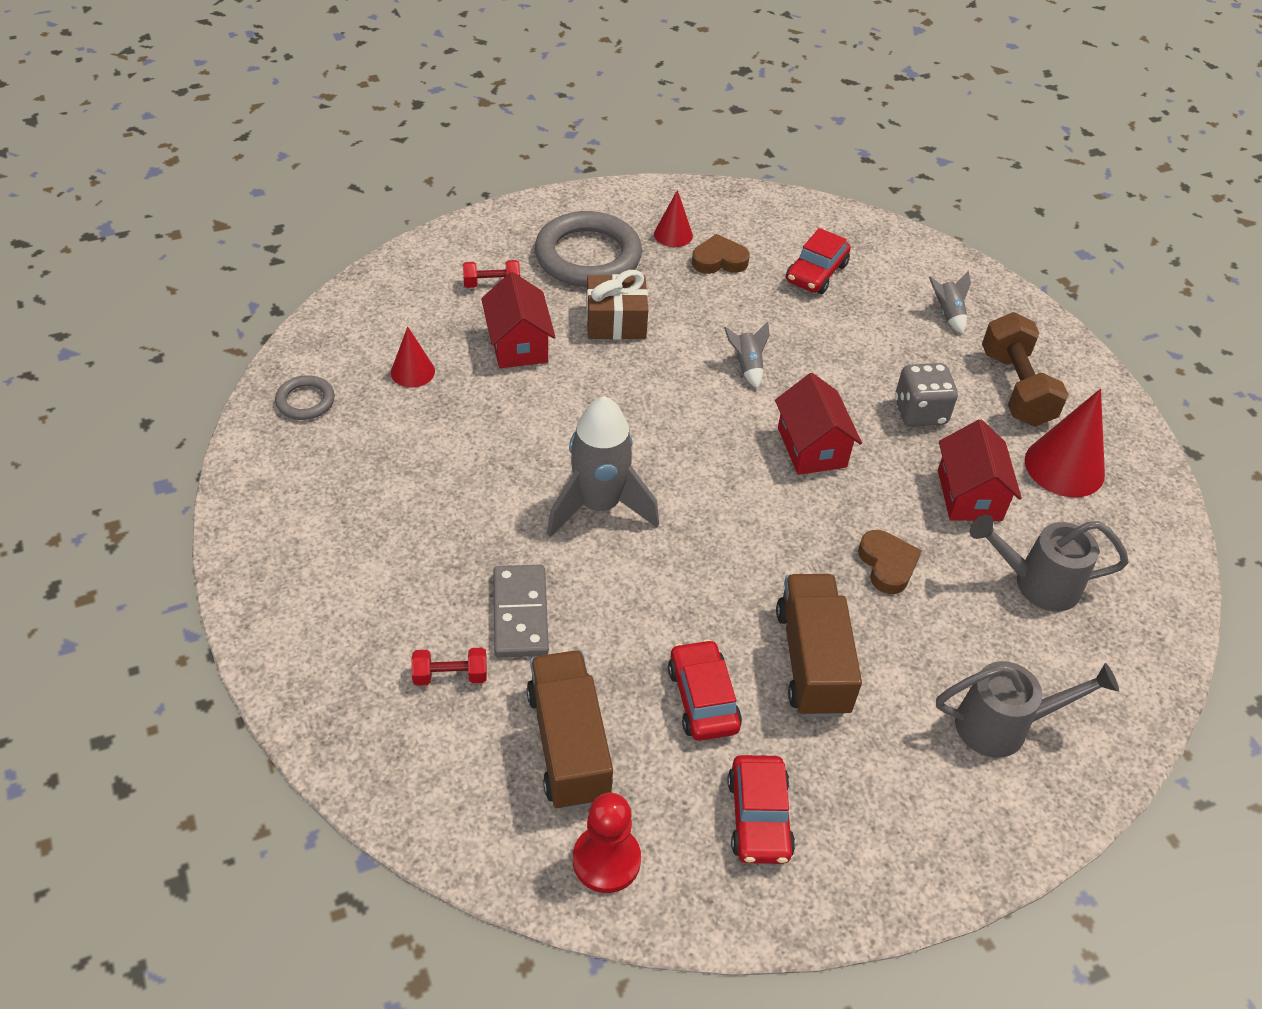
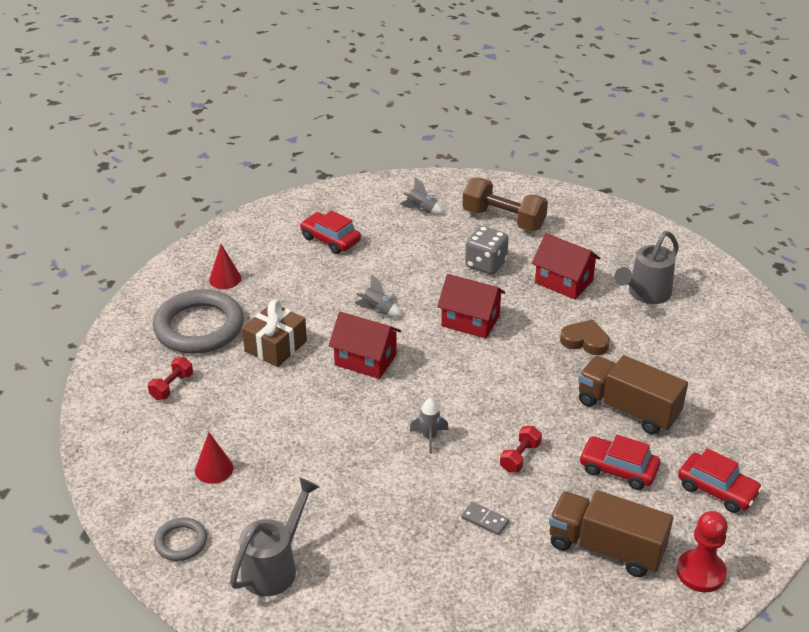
camera: 50 degrees left, 10 degrees down
(450, 675) = (507, 580): red dumbbell -> red dumbbell (520, 457)
(518, 344) = (246, 403): red house -> red house (365, 360)
(520, 613) = (485, 520): grey domino -> grey domino, size x0.54
(599, 506) = (429, 437): grey rocket -> grey rocket, size x0.45
(719, 260) = (272, 272): brown heart -> none
(816, 273) = (330, 239): red car -> red car turned 150 degrees clockwise
(1003, 725) = (727, 361): grey watering can -> grey watering can (274, 567)
(1064, 467) = (576, 237): red cone -> none

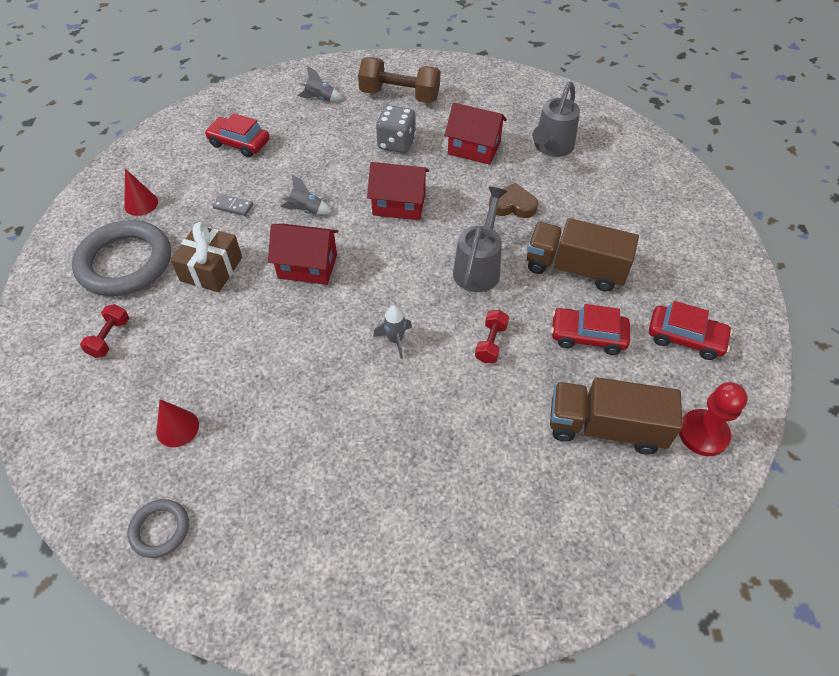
camera: 15 degrees left, 15 degrees up
(274, 567) = (273, 535): grey watering can -> grey watering can (478, 267)
(485, 520) = (478, 423): grey domino -> grey domino (233, 206)

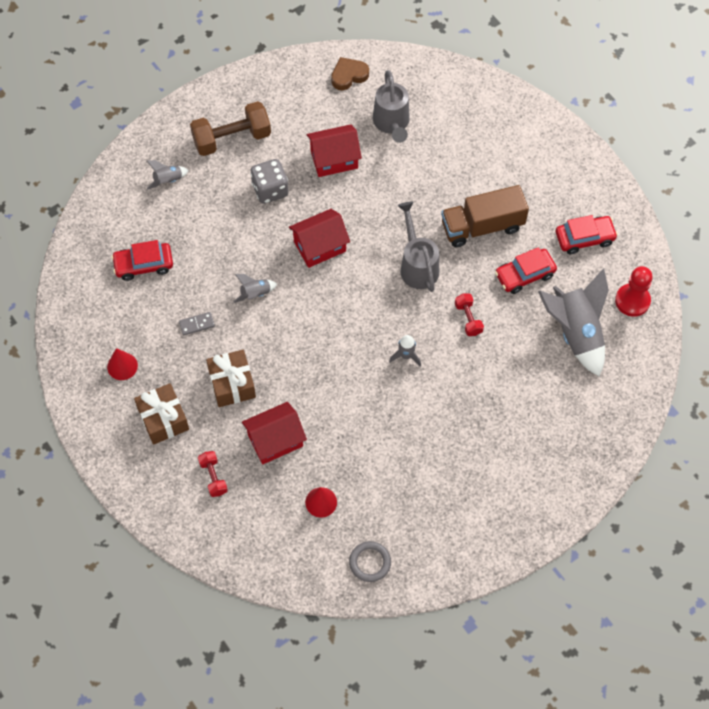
camera: 35 degrees left, 10 degrees up
(125, 263) = (163, 419): grey ring -> brown gift
(307, 266) = (299, 338): red house -> red house (275, 440)
(512, 205) = (402, 197): brown heart -> brown heart (349, 75)
(605, 427) = (575, 333): brown truck -> grey rocket

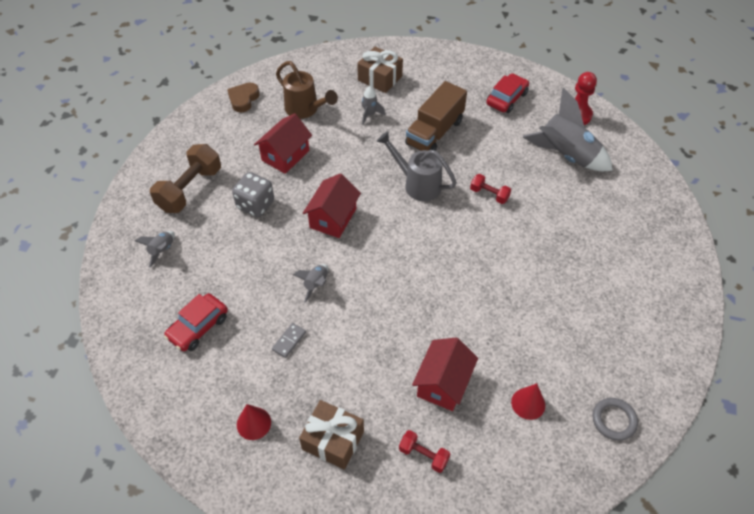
camera: 40 degrees left, 10 degrees down
(232, 384) = (364, 366): brown gift -> brown gift (380, 78)
(392, 123) = (305, 109): grey watering can -> brown watering can
(406, 356) = (474, 248): grey rocket -> grey rocket (370, 115)
(524, 275) = (494, 143): red car -> none

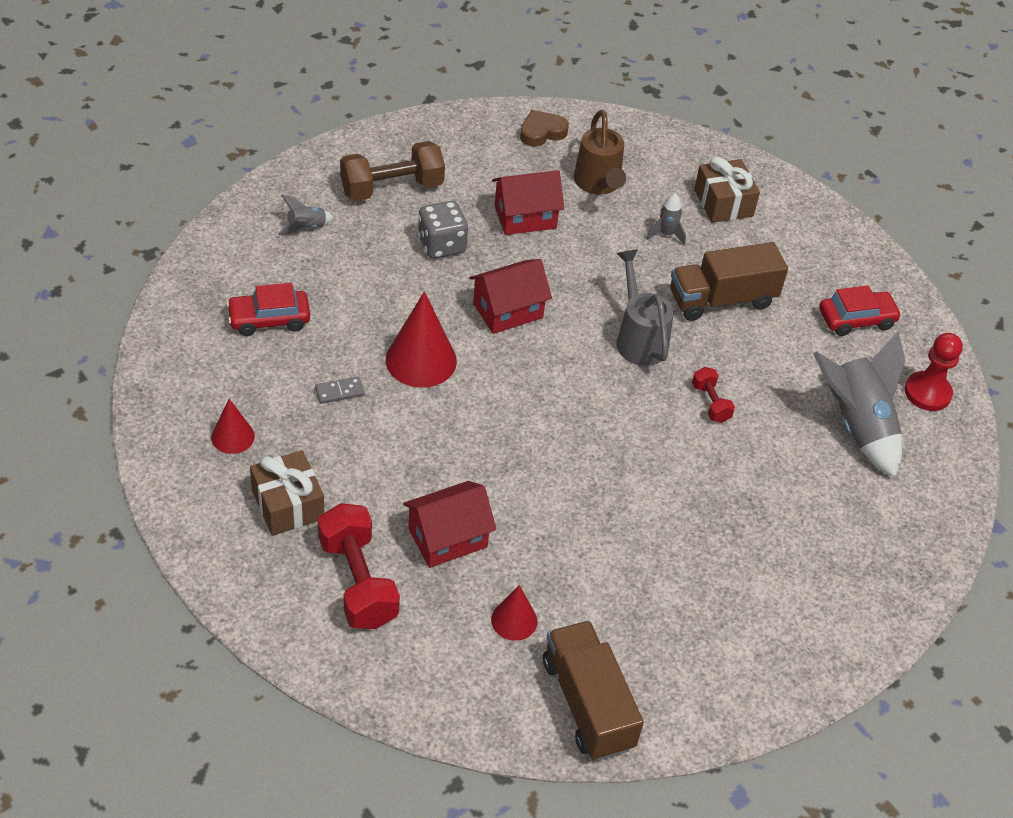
camera: 35 degrees right, 5 degrees down
(316, 284) = (421, 360): grey rocket -> red cone
(423, 455) = (357, 581): red dumbbell -> red dumbbell, size x1.94
(614, 420) = (587, 704): grey ring -> brown truck

